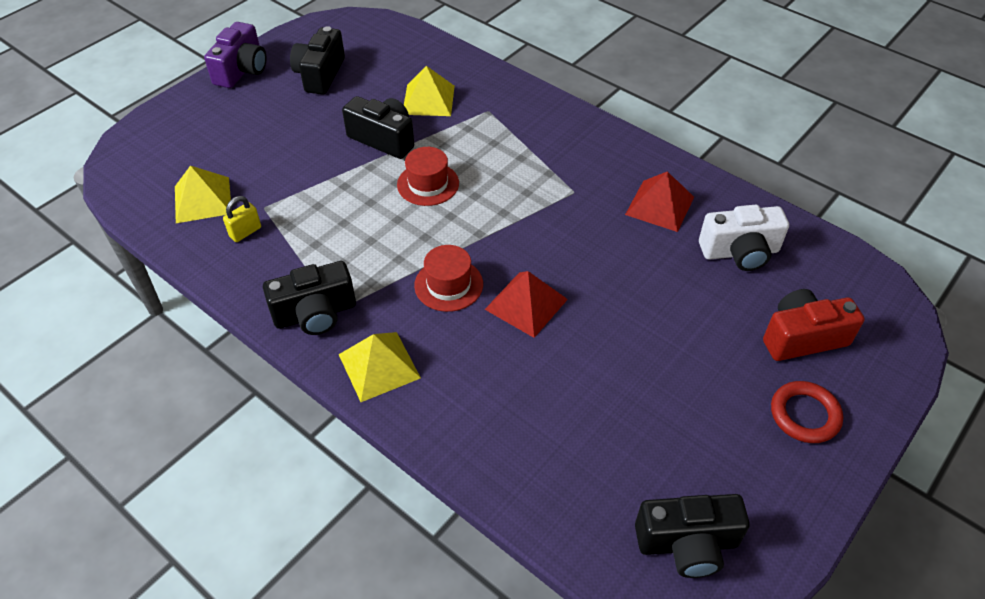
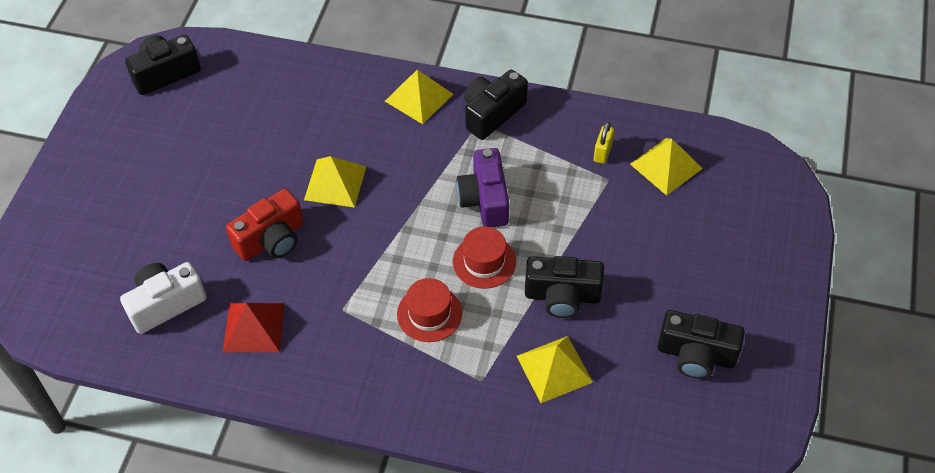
camera: 155 degrees right, 5 degrees up
(242, 70) = (782, 324): purple camera -> purple camera (485, 200)
(320, 74) = (696, 355): black camera -> black camera turned 120 degrees clockwise
(448, 285) = (406, 174): red hat -> red hat (429, 313)
(526, 304) = (335, 183): red pyramid -> yellow pyramid
(802, 338) = (101, 240): red camera -> red camera (271, 239)
(804, 415) = (95, 179): red ring -> none

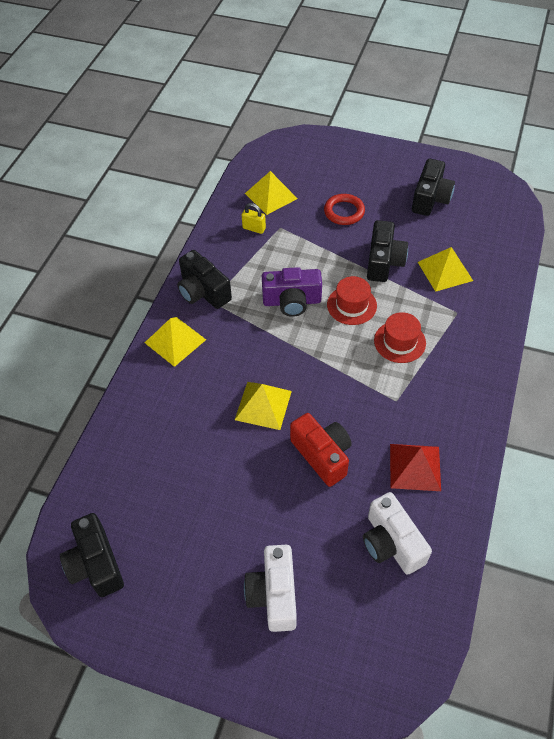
camera: 85 degrees left, 0 degrees up
(122, 207) = (274, 594): none -> white camera
(649, 249) = (344, 212): none -> red ring

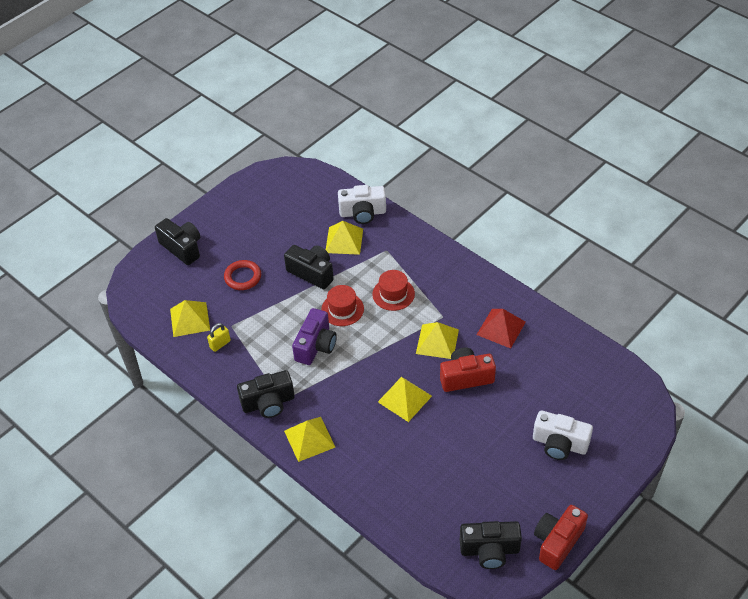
camera: 65 degrees left, 5 degrees down
(130, 639) = (557, 542): none -> red camera
(358, 407) = (437, 341): none -> yellow pyramid
(391, 543) = (551, 364): white camera -> white camera (362, 213)
(430, 199) = (266, 218): black camera -> black camera (182, 248)

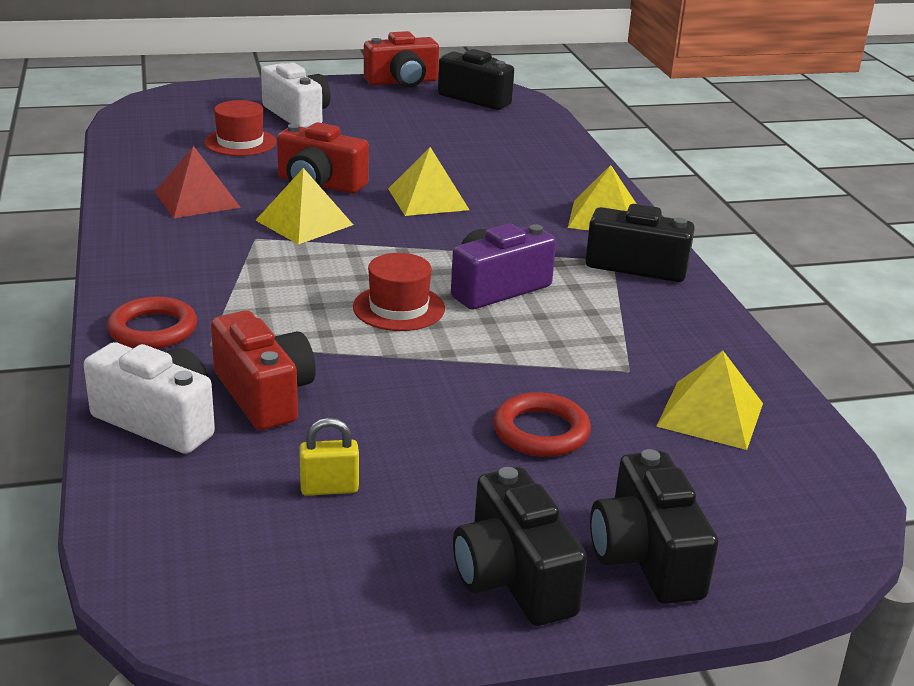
camera: 150 degrees left, 20 degrees down
(220, 344) = (670, 356): yellow padlock -> yellow padlock (329, 488)
(312, 273) = (392, 375): black camera -> black camera (513, 577)
(344, 240) = (264, 394): yellow pyramid -> red camera
(393, 294) = (289, 289): red hat -> red hat (240, 142)
(413, 245) = (153, 329): none -> red ring

